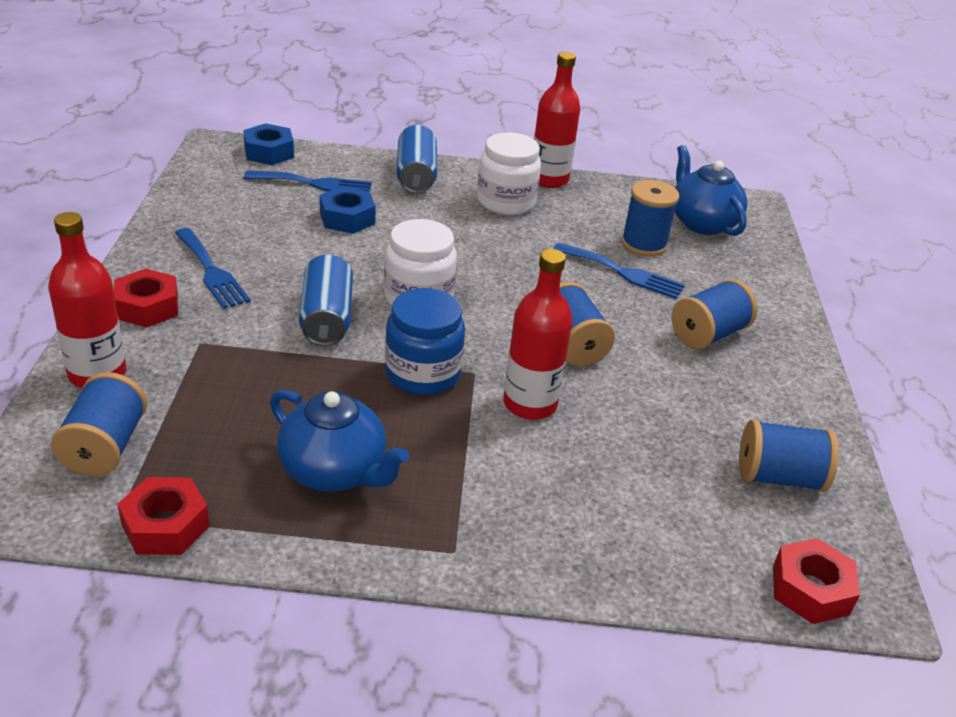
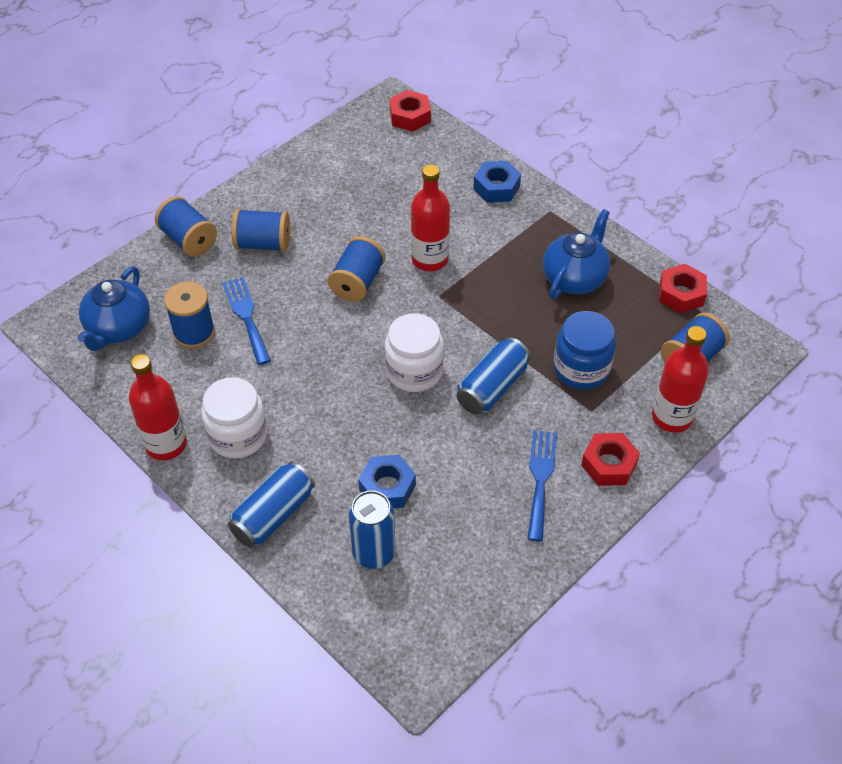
camera: 135 degrees left, 15 degrees up
(269, 152) = (374, 632): blue nut -> blue nut (496, 187)
(314, 184) = (374, 553): blue fork -> blue can
(334, 471) = (575, 278): blue teapot -> blue teapot turned 45 degrees clockwise
(422, 373) = (470, 311): blue jar -> blue jar (581, 369)
(779, 477) = (351, 158): blue spool -> blue spool (188, 239)

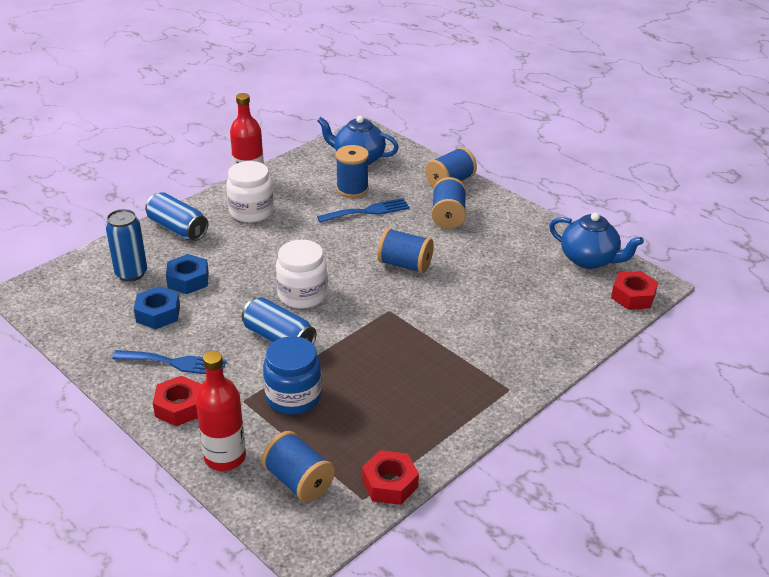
camera: 90 degrees right, 15 degrees down
(430, 259) = (434, 306): red bottle -> none
(496, 187) = (538, 352): blue nut -> blue nut (158, 314)
(575, 278) = (412, 401): blue teapot -> blue teapot (589, 260)

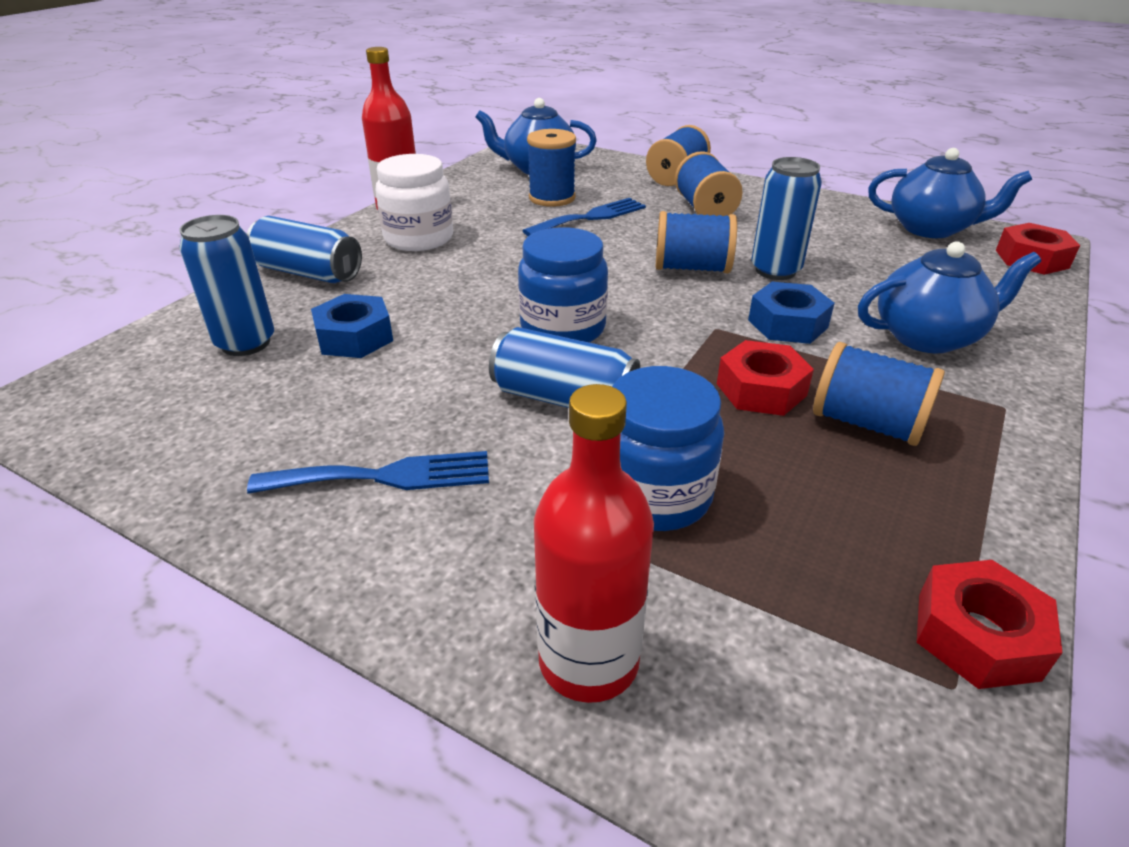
camera: 15 degrees left, 0 degrees up
(158, 314) = (318, 397): blue nut -> blue nut (788, 324)
(180, 407) = (432, 564): red nut -> red nut (761, 389)
(298, 481) = (788, 680): blue spool -> blue spool (866, 423)
(302, 295) = (563, 328): white jar -> blue jar
(456, 276) = (775, 270): none -> blue can
(508, 339) = (928, 337): none -> blue teapot

